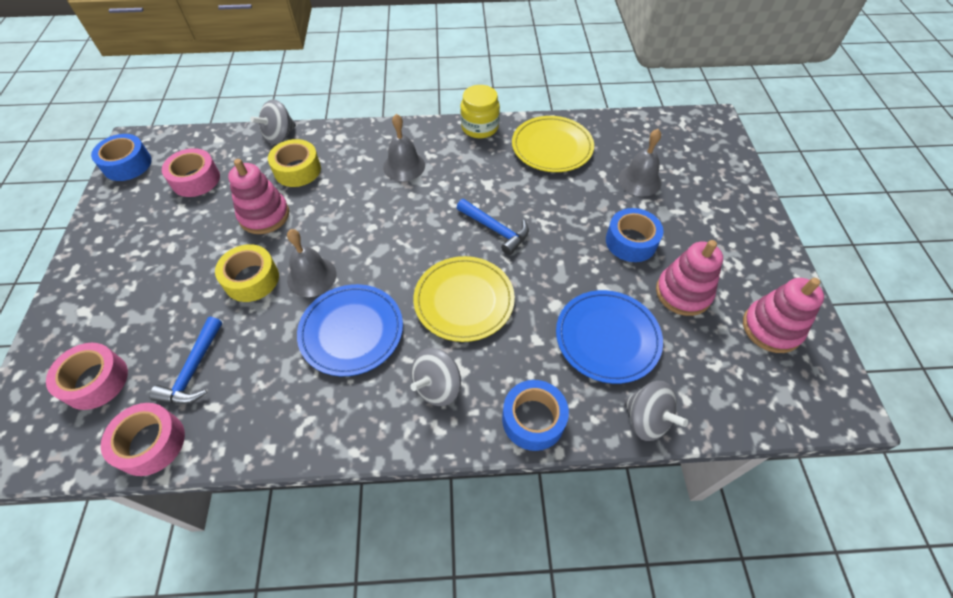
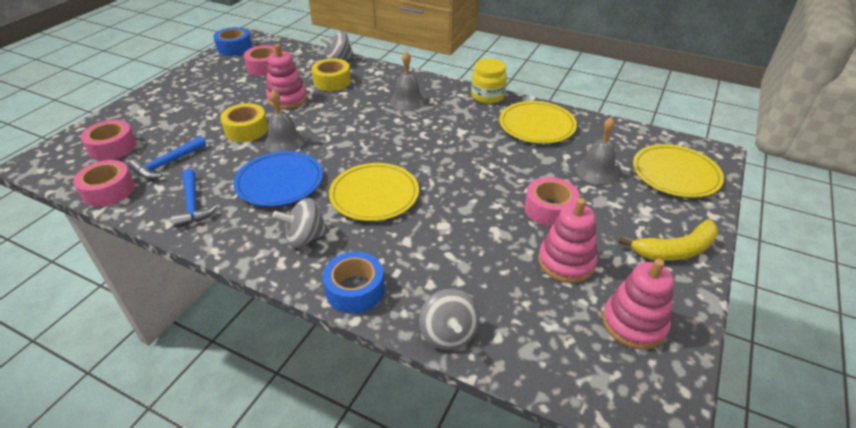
camera: 30 degrees right, 15 degrees down
(495, 230) = (440, 161): blue hammer -> blue hammer (193, 204)
(607, 338) = (466, 264): blue plate -> none
(631, 241) = (549, 209): blue tape -> pink tape
(701, 156) = (675, 174): none -> yellow plate
(752, 238) = (675, 250): none -> yellow banana

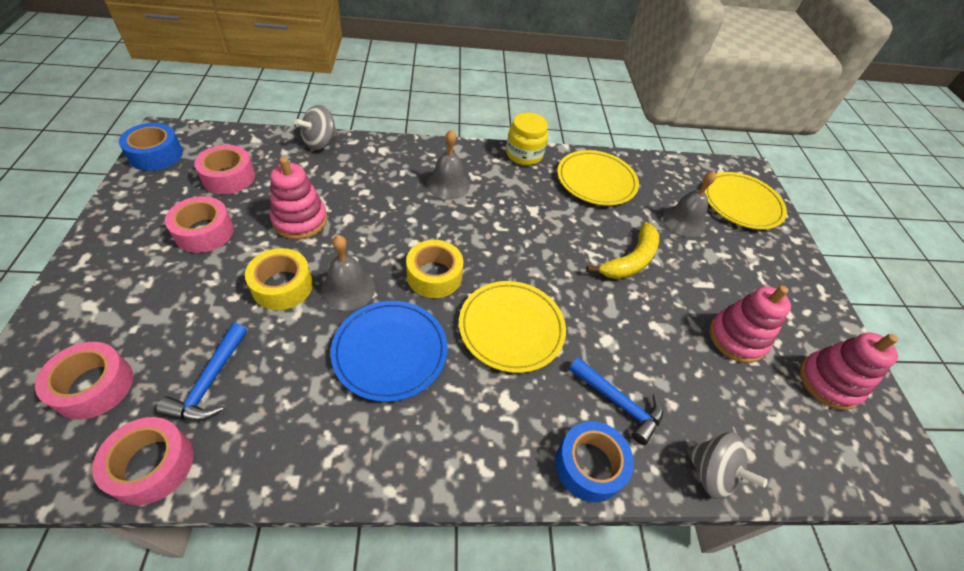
camera: 35 degrees left, 10 degrees up
(193, 204) = (303, 434): blue hammer -> blue hammer (618, 403)
(305, 238) = (484, 420): grey spinning top -> none
(332, 81) = (337, 178): yellow tape -> yellow tape (434, 275)
(549, 209) = (680, 281): pink tape -> pink tape (204, 232)
(675, 250) = (799, 288): yellow banana -> yellow banana (630, 260)

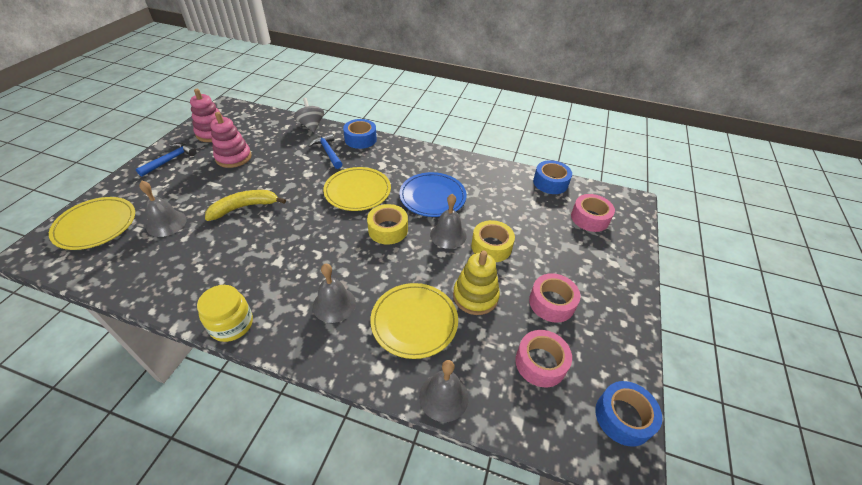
camera: 155 degrees left, 5 degrees down
(152, 465) = (550, 182): pink tape -> blue tape
(210, 381) = (530, 206): blue hammer -> blue hammer (170, 160)
(300, 220) = (475, 296): pink stacking toy -> yellow stacking toy
(320, 142) = (443, 396): grey spinning top -> grey bell
(596, 181) = (193, 276): yellow plate -> yellow plate (414, 321)

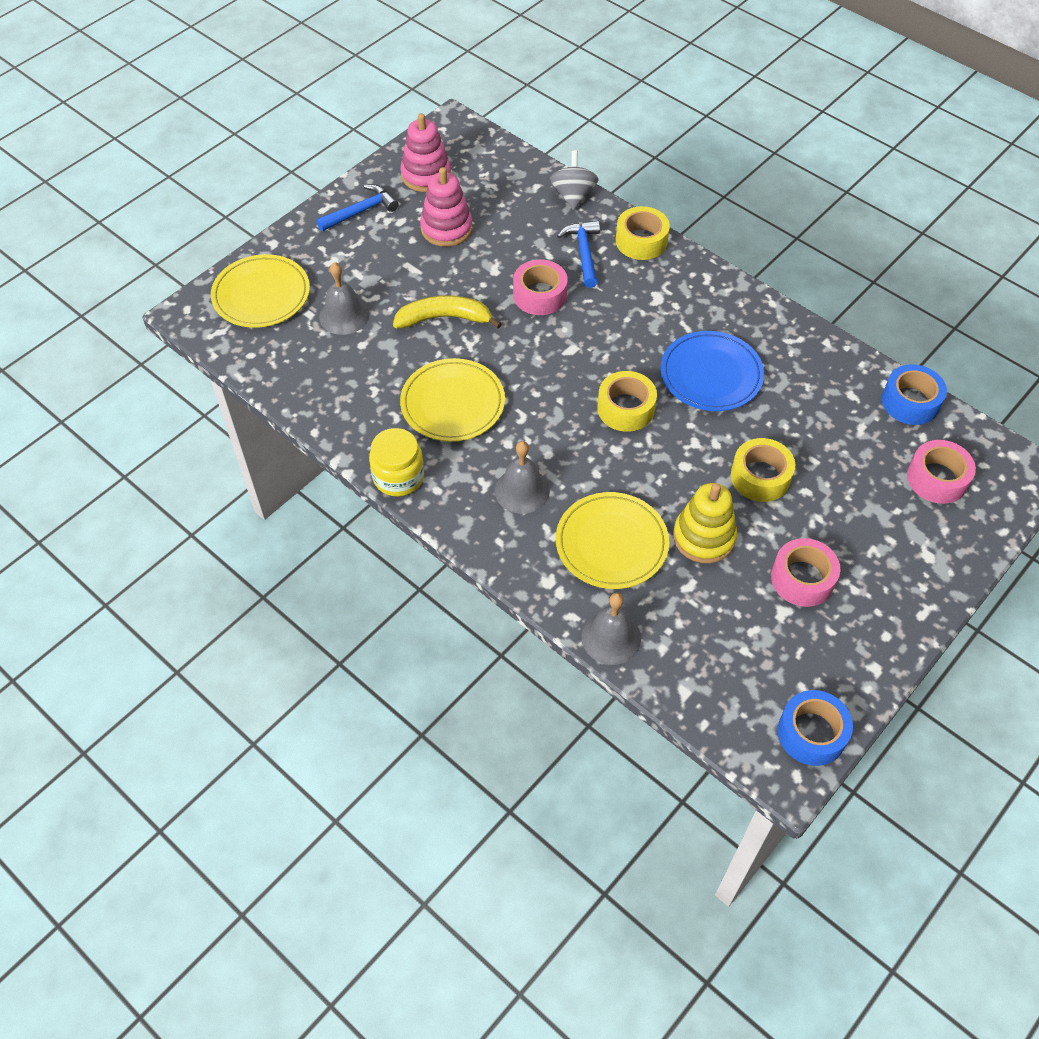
camera: 25 degrees right, 10 degrees up
(357, 191) = (605, 335): yellow plate -> yellow plate (452, 403)
(360, 139) = (641, 241): blue tape -> yellow tape
(448, 235) = (707, 441): grey bell -> none
(540, 363) = (745, 643): pink tape -> pink tape (540, 295)

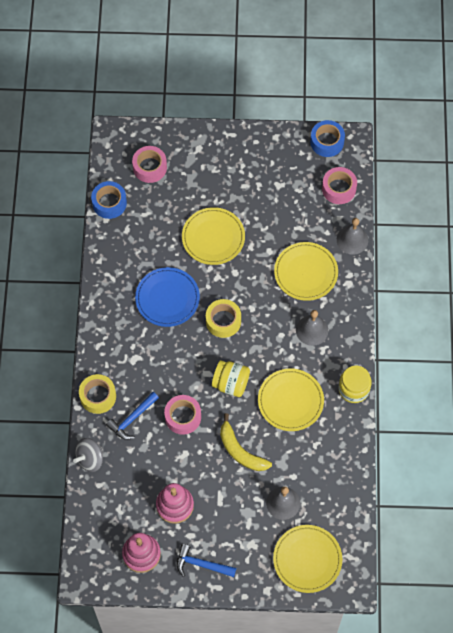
camera: 130 degrees left, 10 degrees up
(535, 362) = (231, 383): none -> yellow jar
(704, 537) = (268, 238): yellow stacking toy -> none
(760, 477) = (213, 237): yellow tape -> yellow plate
(802, 579) = (255, 188): pink tape -> pink tape (339, 189)

